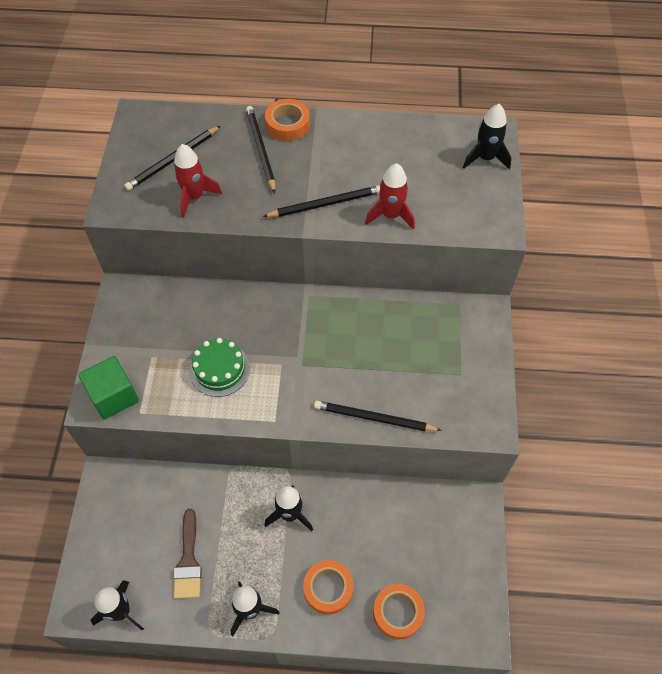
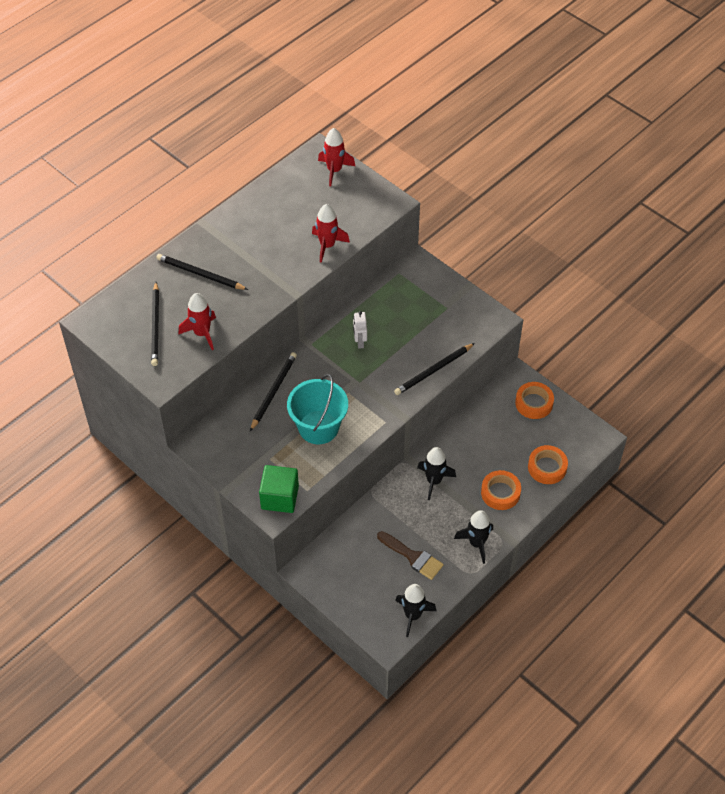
camera: 50 degrees left, 5 degrees down
(219, 369) = (318, 427): green cake -> turquoise bucket
(287, 124) = (194, 246): orange tape -> orange tape (534, 403)
(326, 204) = (283, 270): black pencil -> black pencil (273, 391)
(348, 331) = (360, 342): none -> white robot
(485, 158) = (334, 170): black rocket -> red rocket

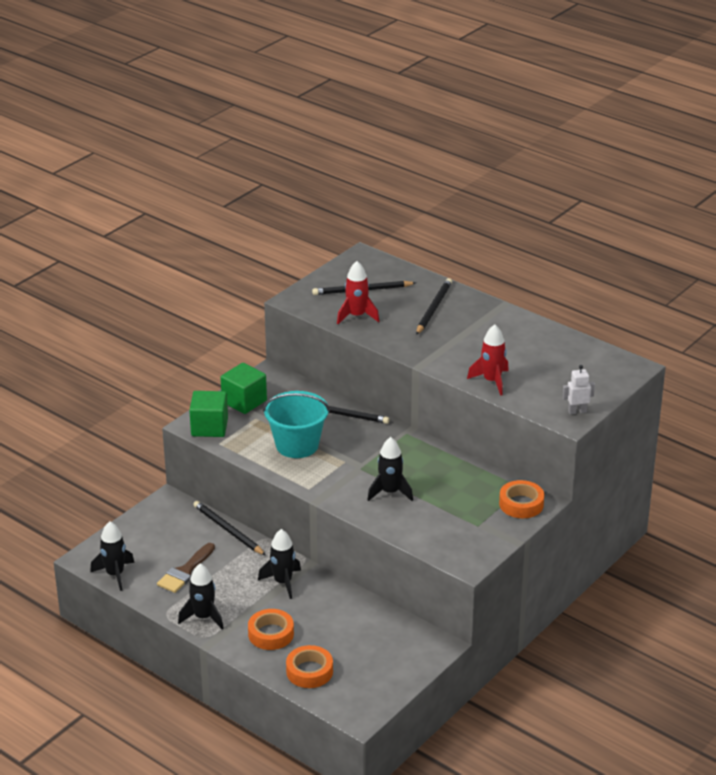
camera: 85 degrees right, 20 degrees down
(241, 467) = (244, 401): none -> green cube
(334, 170) = (607, 379): red rocket -> none
(360, 342) = (415, 465): white robot -> white robot (577, 411)
(396, 363) = (390, 492): none -> black rocket
(433, 371) = (383, 519): black pencil -> black pencil (228, 530)
(534, 403) = (402, 659): orange tape -> orange tape (521, 504)

